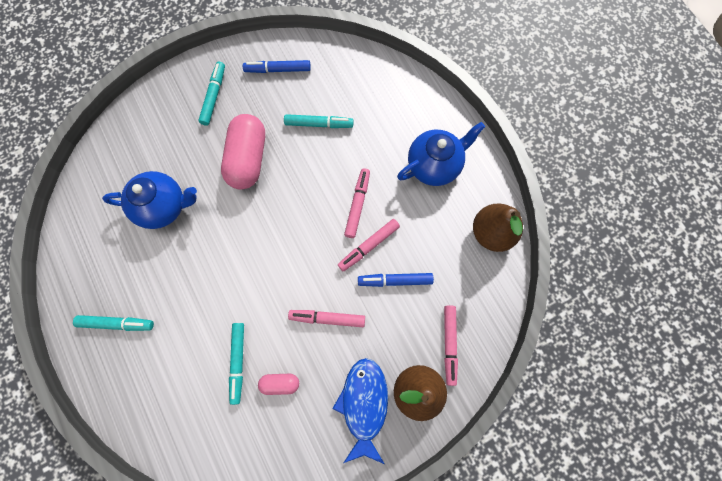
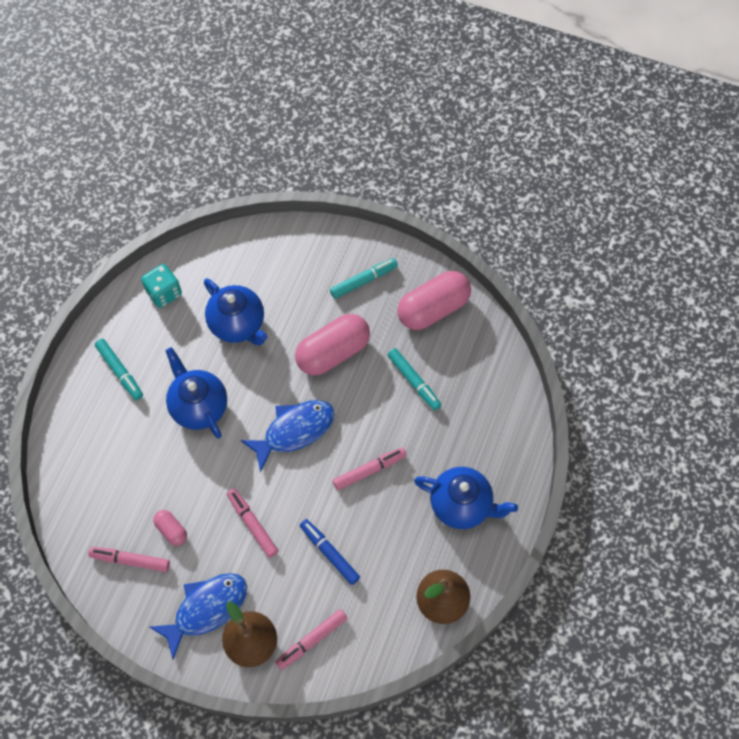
camera: 50 degrees right, 10 degrees down
(85, 240) = (164, 293): none -> turquoise dice
(200, 286) = (198, 406): none -> blue teapot
(238, 362) = (162, 485): turquoise marker -> none
(278, 70) = (433, 309): blue marker -> pink capsule
(282, 232) = (294, 431): none -> blue fish
(369, 246) = (341, 508): pink marker -> pink marker (130, 560)

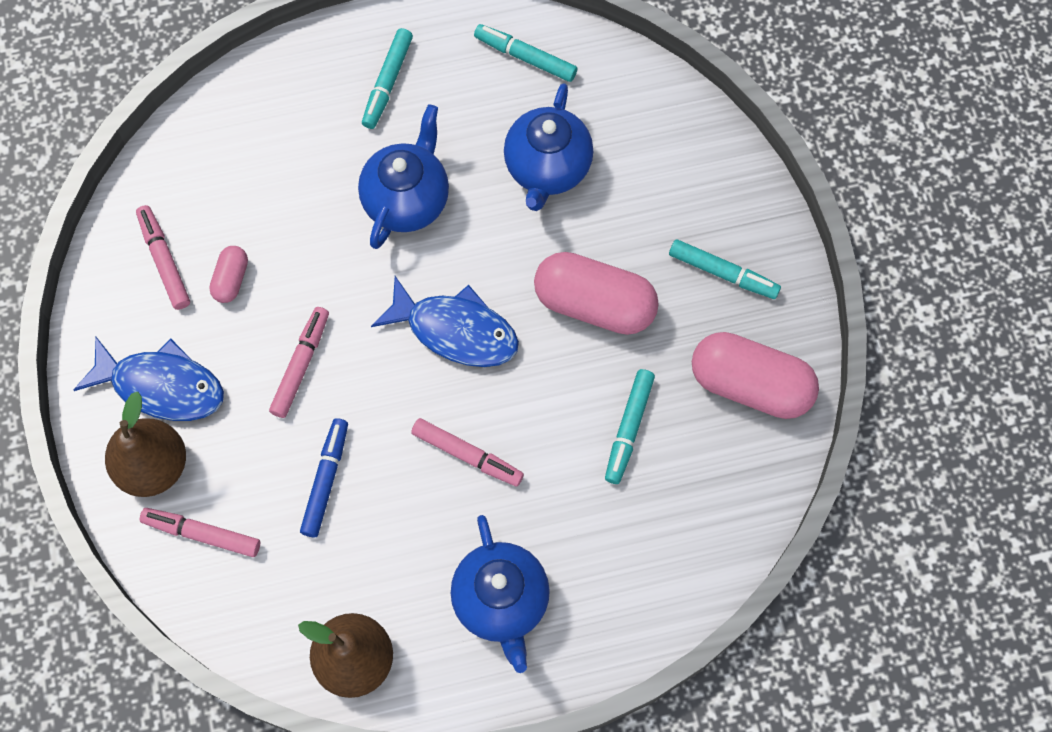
camera: 55 degrees right, 5 degrees up
(164, 293) = (525, 57): turquoise dice -> turquoise marker

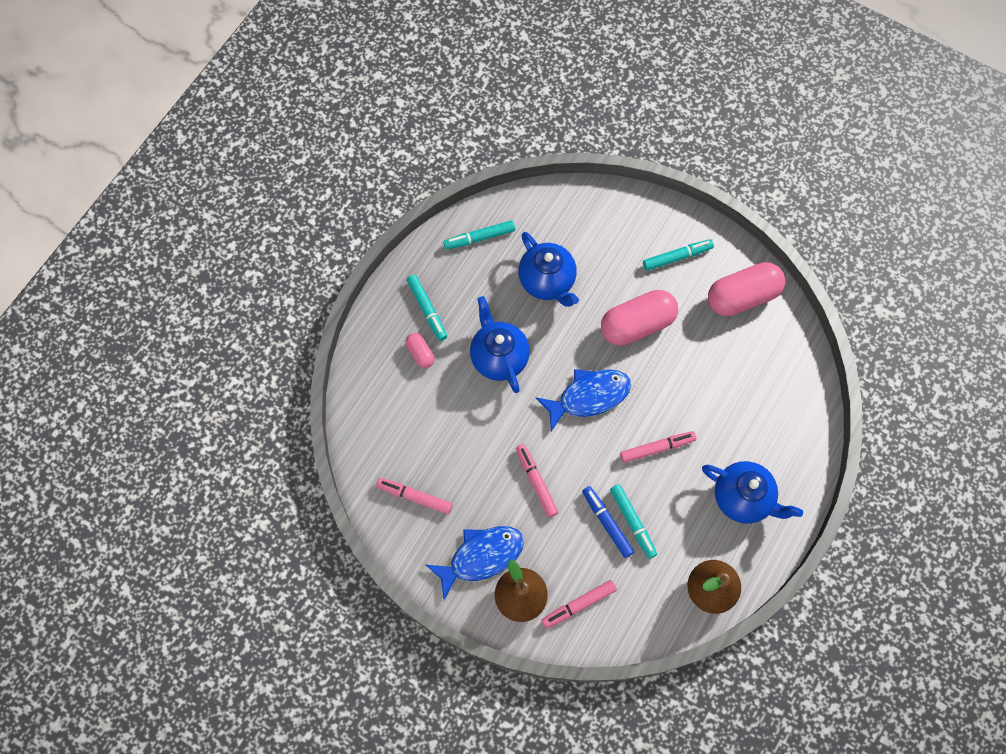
camera: 45 degrees left, 0 degrees up
(231, 279) = (457, 474): pink capsule -> pink capsule (420, 353)
(629, 429) = (713, 367): turquoise marker -> turquoise marker (633, 522)

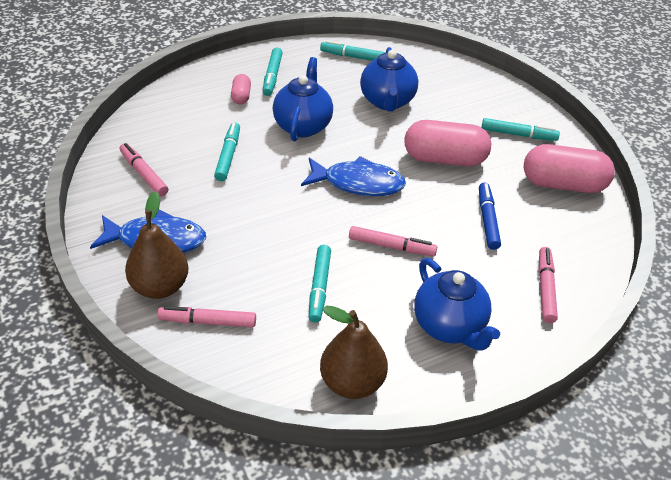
camera: 30 degrees right, 25 degrees down
(465, 432) = (228, 156): none -> turquoise marker
(536, 482) = (256, 215): pink marker -> pink marker (545, 288)
(607, 523) = (294, 275): blue marker -> blue marker (487, 220)

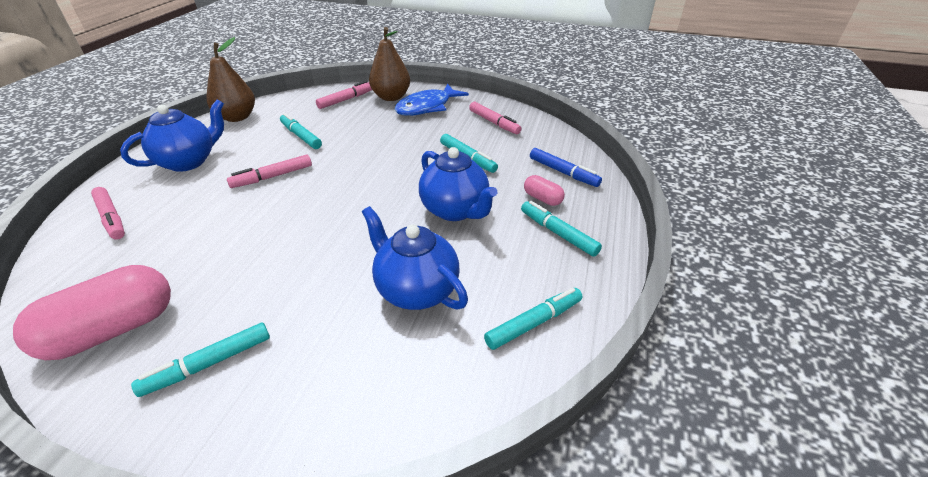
camera: 135 degrees right, 5 degrees down
(143, 174) = (494, 123): pink marker -> pink marker turned 45 degrees clockwise
(358, 183) = (346, 198): blue fish -> none
(444, 159) = (286, 267): pink capsule -> none
(450, 326) = (189, 161): blue teapot -> blue teapot turned 120 degrees clockwise
(487, 220) = (197, 238): blue marker -> blue marker (563, 172)

